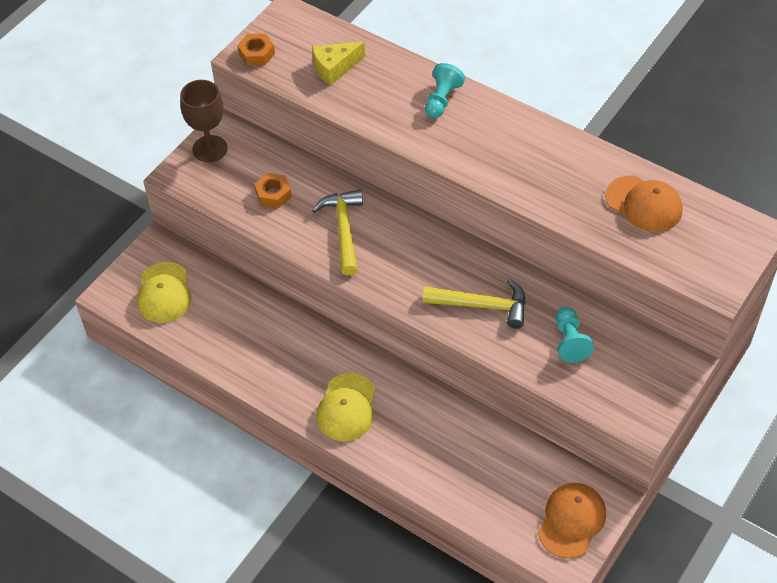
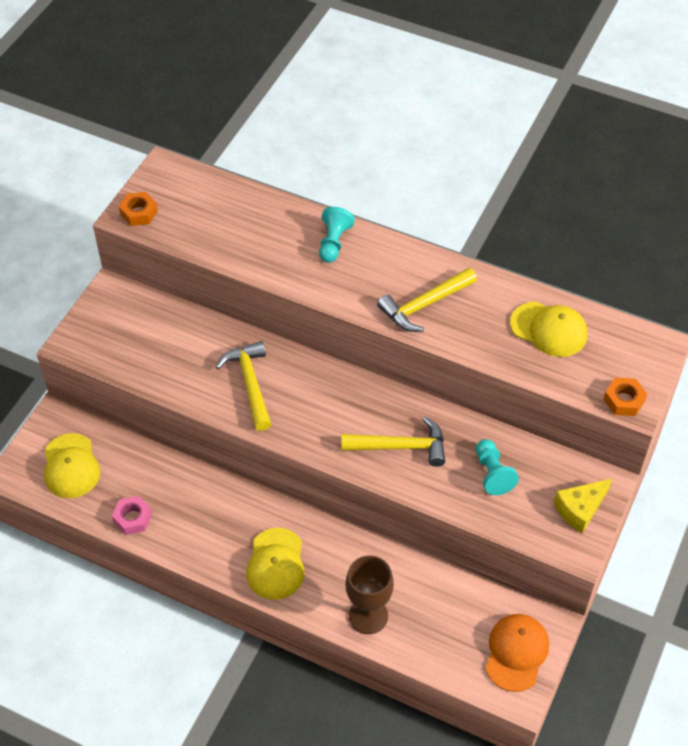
camera: 10 degrees left, 0 degrees up
(210, 149) = (100, 313): brown goblet -> brown goblet (368, 616)
(215, 348) = (132, 518): none -> pink nut
(273, 194) = (173, 354): orange nut -> orange nut (624, 400)
(334, 68) = (220, 220): yellow cheese -> yellow cheese (580, 509)
(522, 168) = (424, 305): none -> yellow hammer
(644, 204) = (549, 329): orange cap -> yellow cap

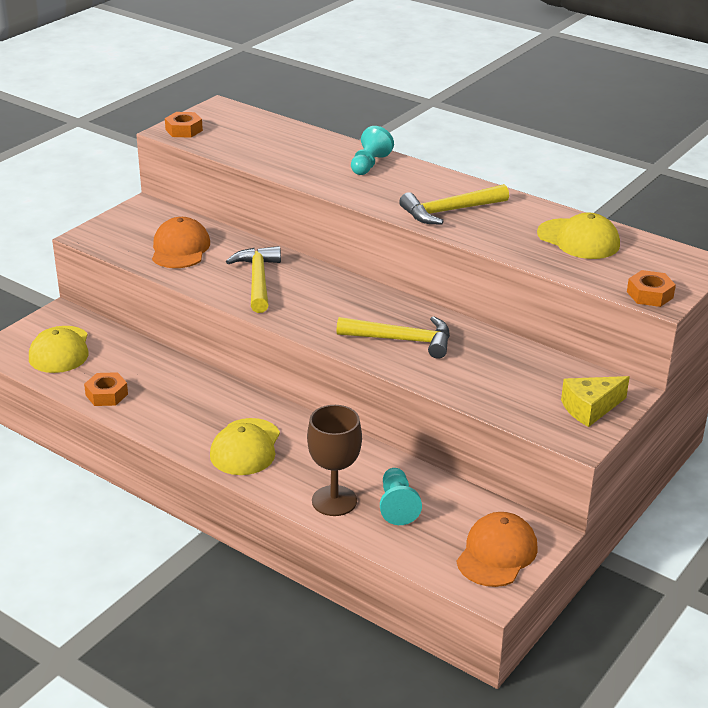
camera: 10 degrees right, 20 degrees down
(132, 518) = (106, 394): pink nut -> orange nut
(164, 349) = (180, 248): none -> orange cap
(492, 473) = (497, 370): turquoise pawn -> turquoise pawn (397, 506)

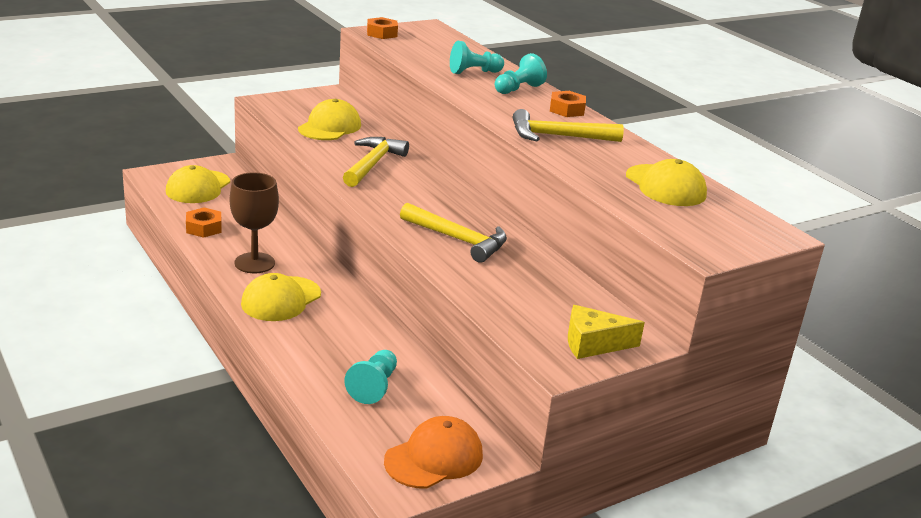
camera: 20 degrees right, 5 degrees down
(180, 248) = (330, 127): orange cap -> yellow cap
(313, 155) = (474, 72): none -> turquoise pawn
(334, 501) = (319, 364): brown goblet -> brown goblet (254, 263)
(650, 295) = (698, 245): orange nut -> orange nut (566, 110)

